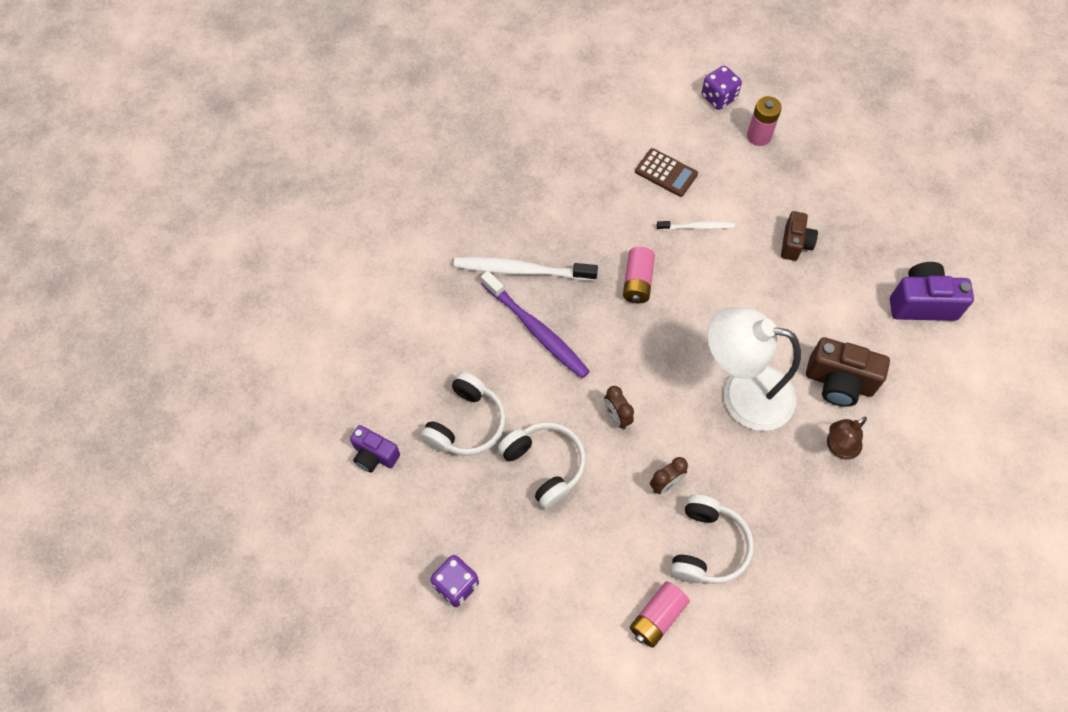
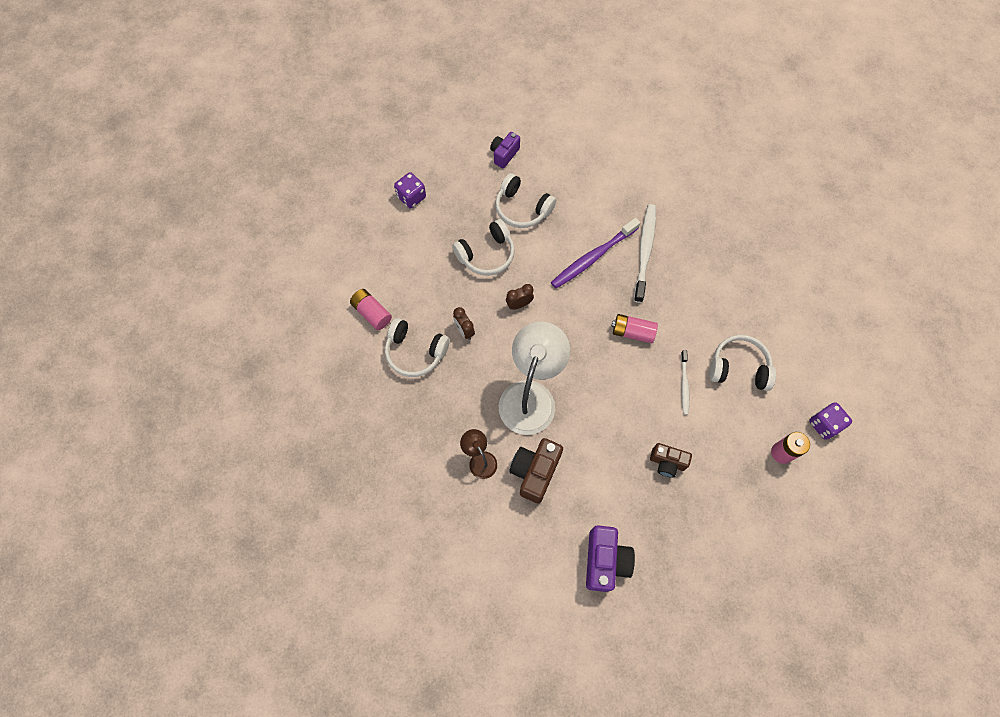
camera: 95 degrees right, 5 degrees up
(666, 173) = (738, 368): brown calculator -> white headphones

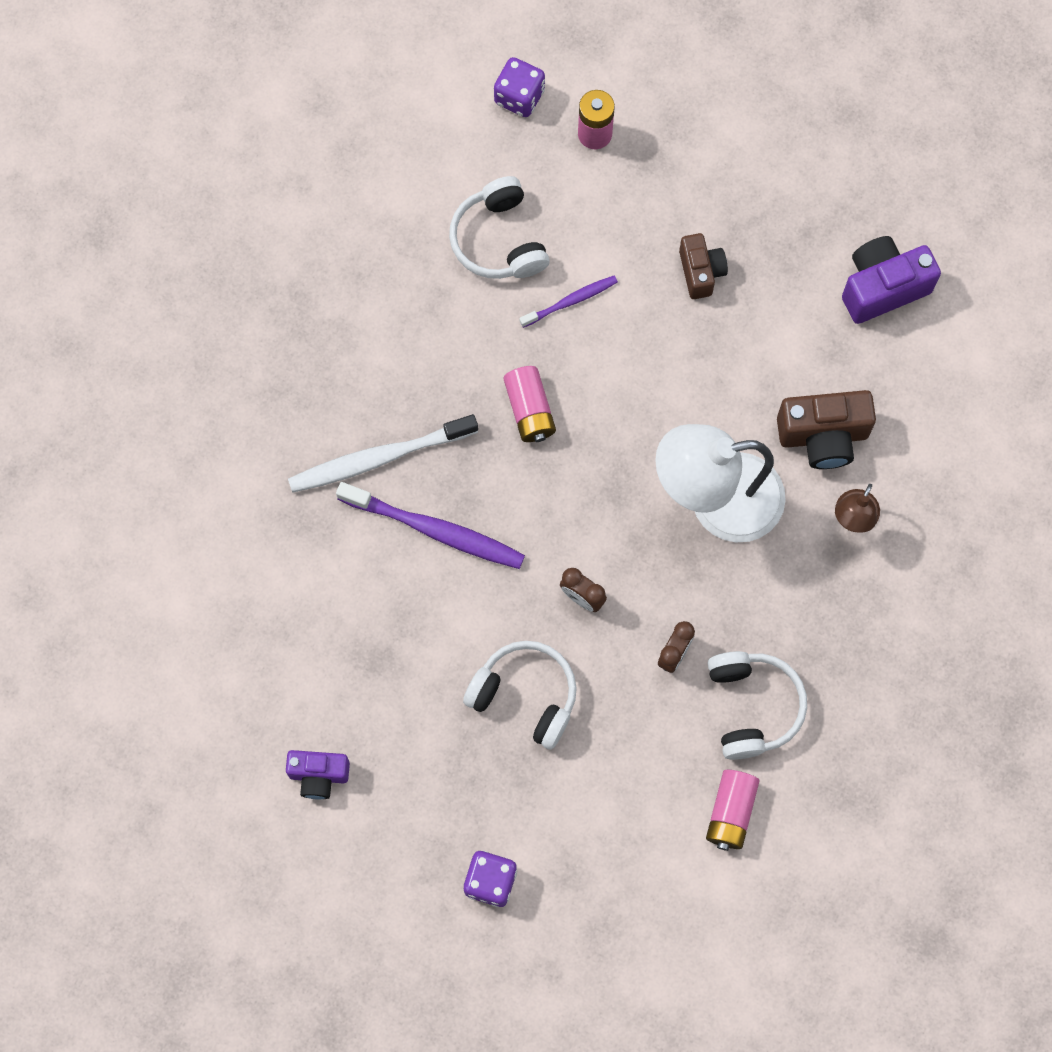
camera: 120 degrees left, 5 degrees up
(522, 208) = (408, 687): white headphones -> none
(684, 385) = (571, 301): white toothbrush -> purple toothbrush

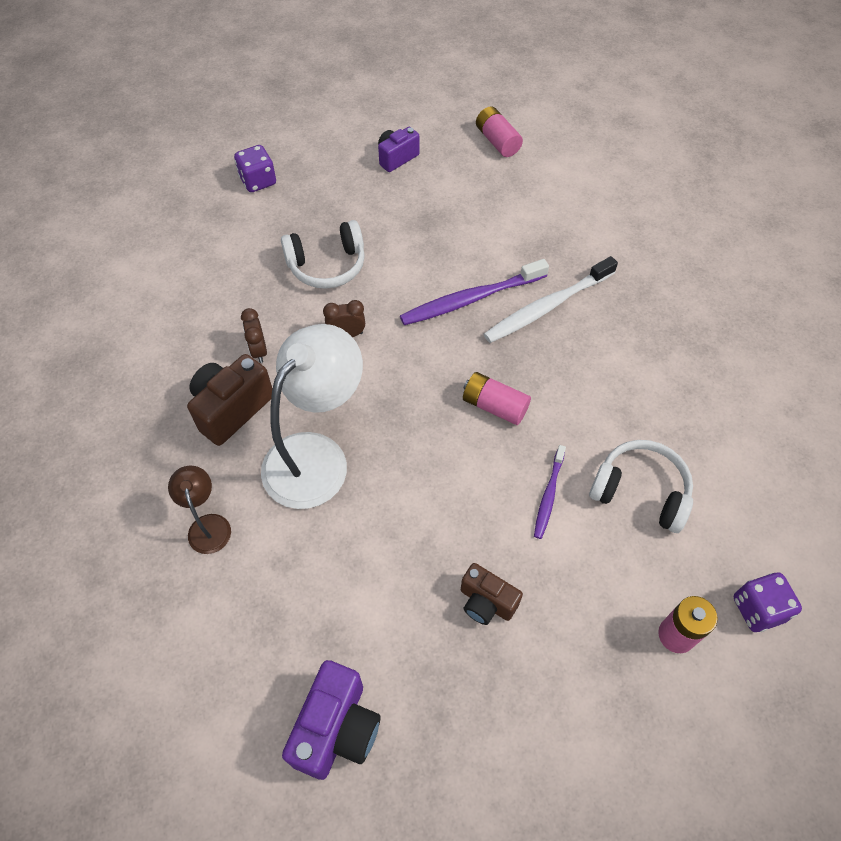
camera: 135 degrees right, 15 degrees down
(378, 458) = (547, 307): white toothbrush -> white toothbrush turned 150 degrees counterclockwise
(730, 812) = (146, 302): pink battery -> pink battery (497, 141)
(752, 706) = (181, 362): white headphones -> none
(823, 436) = (280, 564): brown camera -> brown camera (232, 409)

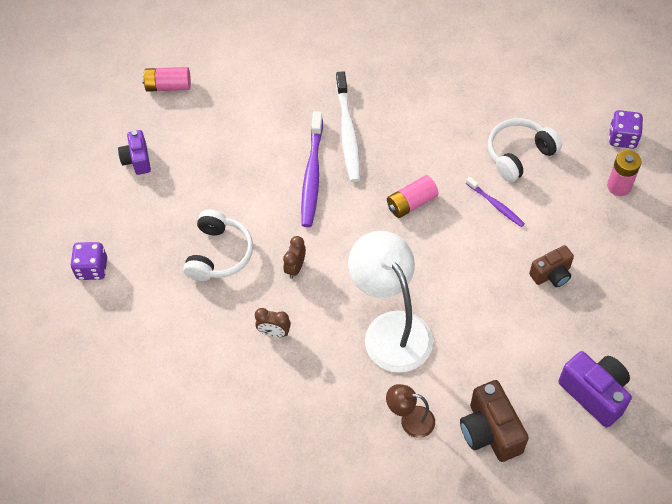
camera: 60 degrees left, 0 degrees up
(232, 409) = (318, 370): brown camera -> brown camera (490, 431)

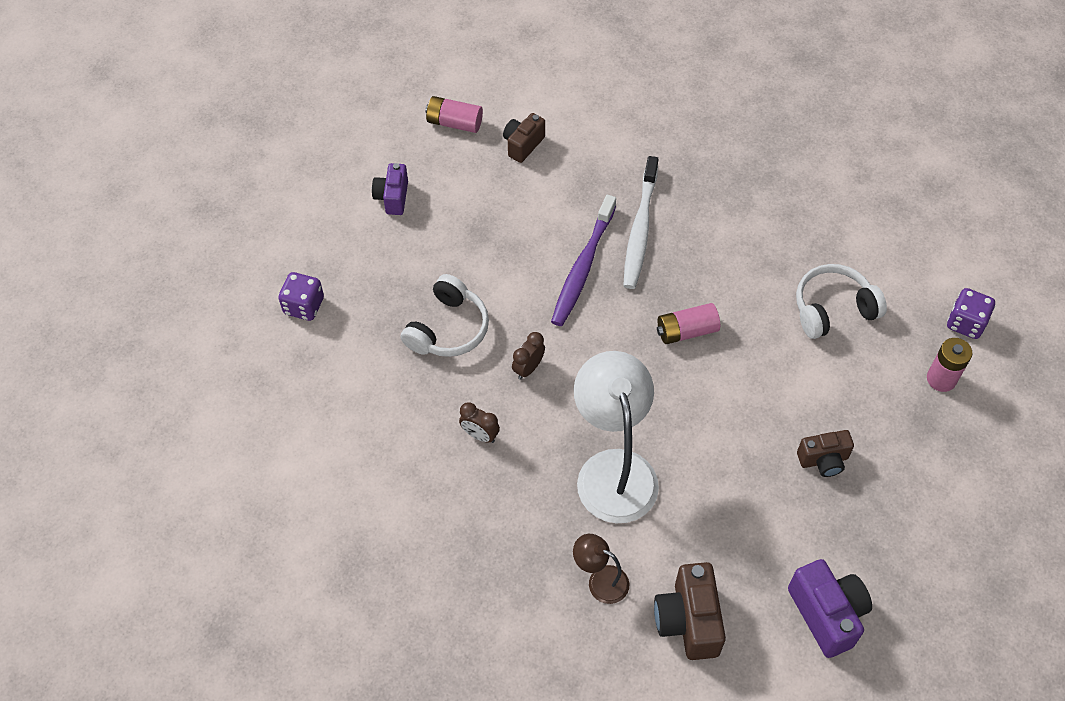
camera: 15 degrees right, 0 degrees up
(230, 89) = (523, 145): none -> brown camera
(496, 205) = (785, 361): purple toothbrush -> none

